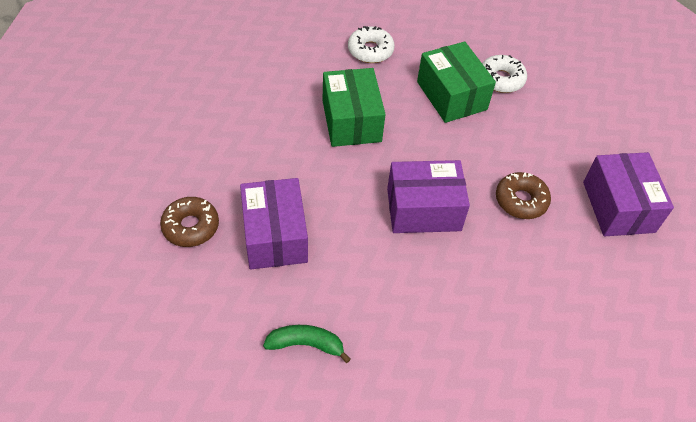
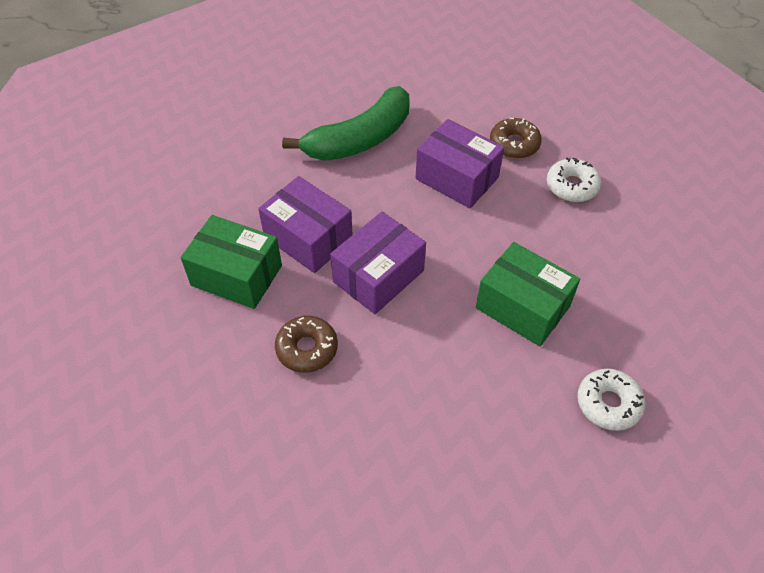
camera: 140 degrees right, 0 degrees up
(306, 344) = (360, 139): green banana -> green banana, size x2.05
(451, 95) = (473, 416): green box -> green box (236, 275)
(501, 79) = (448, 489): white donut -> white donut (572, 186)
(618, 207) = (212, 416): purple box -> purple box (308, 238)

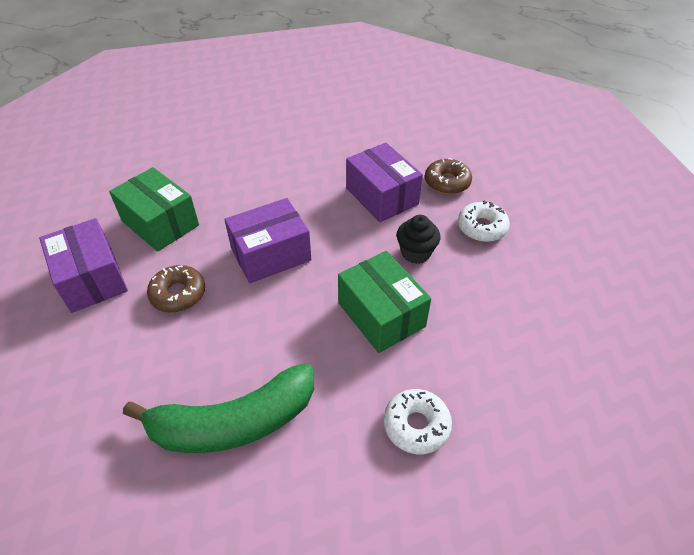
camera: 20 degrees right, 5 degrees down
(308, 238) = (232, 211): purple box -> purple box (92, 279)
(360, 139) = (318, 149): green banana -> green banana (234, 422)
(522, 232) = (416, 253): none -> black cupcake

